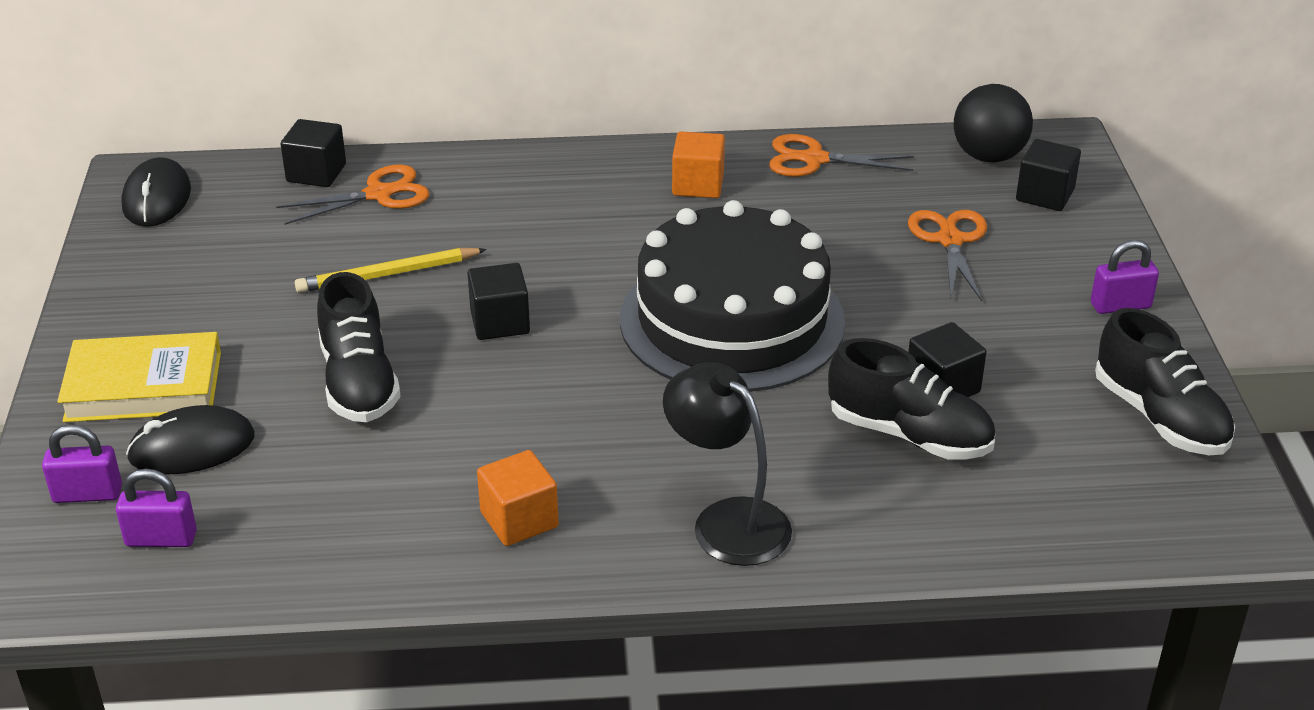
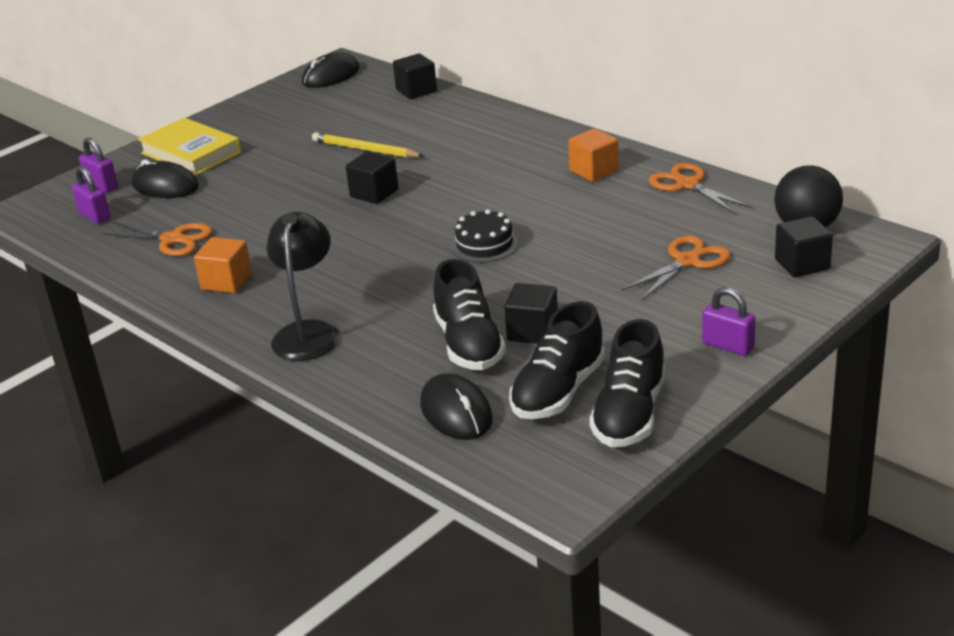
camera: 50 degrees right, 5 degrees down
(359, 382) = (270, 191): black shoe -> black shoe (558, 391)
(379, 194) = (426, 111): orange scissors -> orange scissors (173, 239)
(732, 320) = (484, 244): black cake -> black cake, size x0.41
(1022, 509) = (456, 412): none -> black mouse

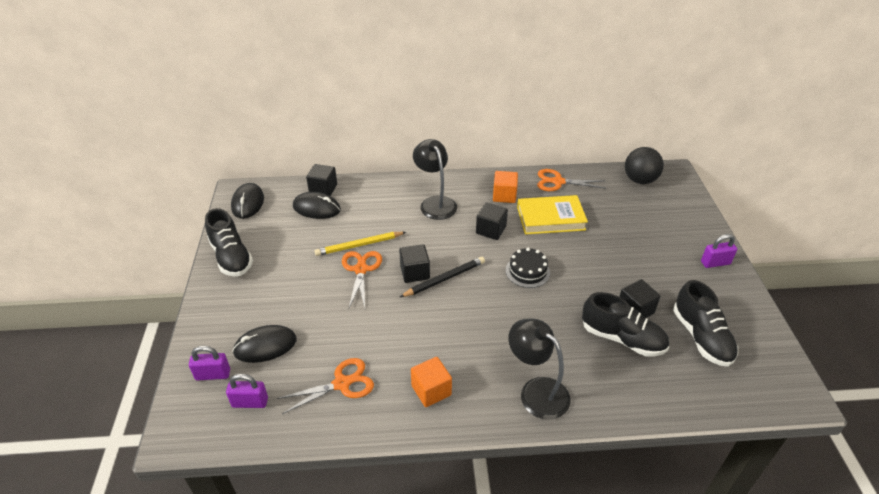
camera: 50 degrees left, 10 degrees up
(191, 153) = (241, 309): yellow book -> yellow book (550, 218)
(391, 211) = (444, 279): none -> black pencil
(456, 412) = (684, 384): black mouse -> black mouse (316, 208)
(504, 146) = (435, 203): none -> black lamp
(629, 414) = (745, 328): black shoe -> black shoe (231, 257)
(687, 261) = (627, 226): orange scissors -> orange scissors (361, 269)
(802, 264) = (669, 201): black cube -> black cube (491, 230)

